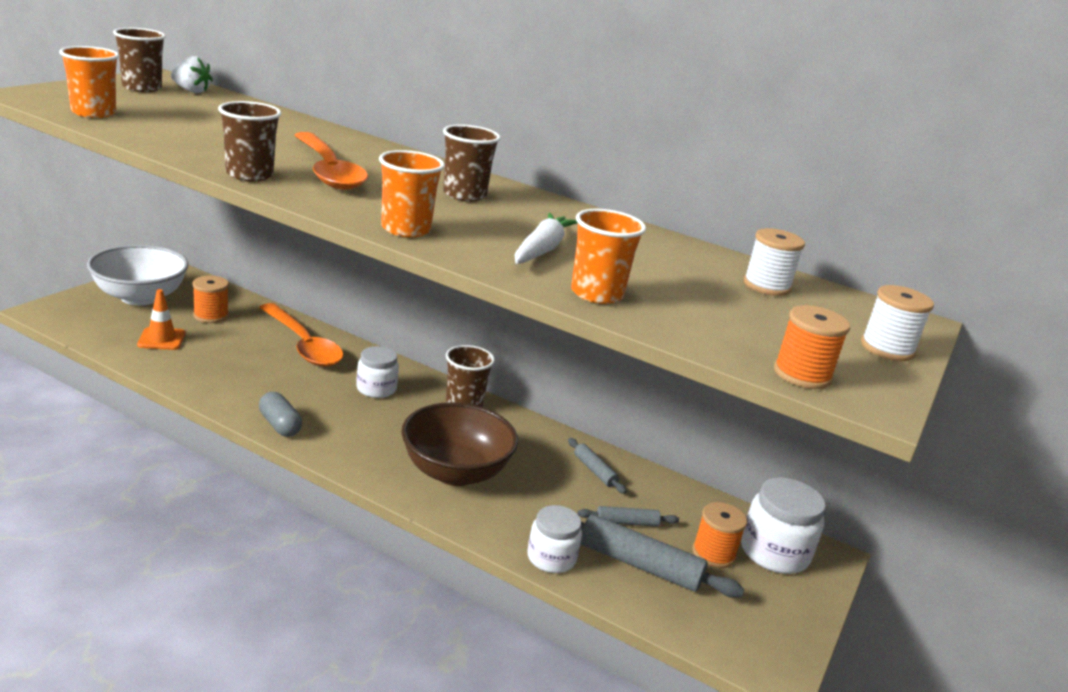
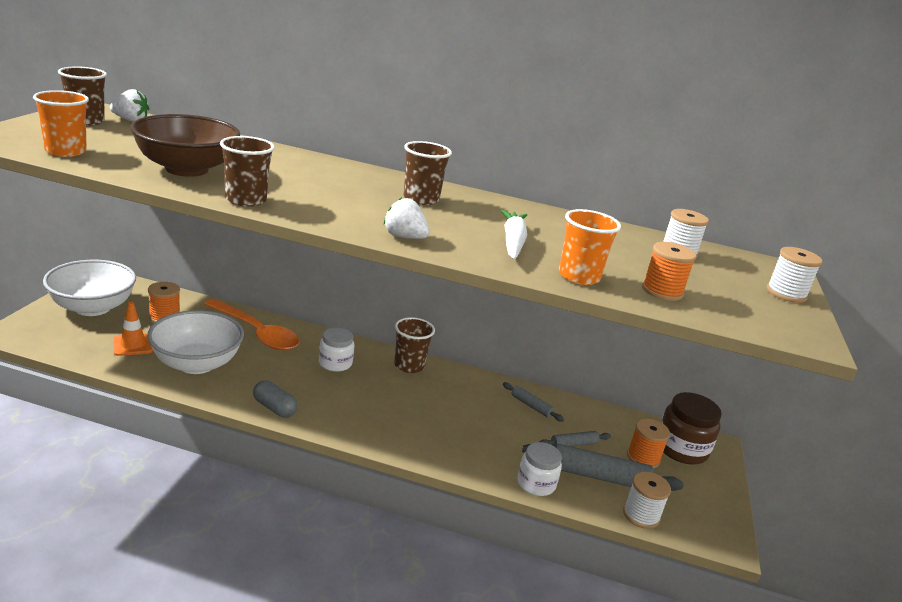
camera: 15 degrees left, 0 degrees up
(219, 367) = (196, 364): none -> white bowl
(328, 171) = (304, 189): orange spoon -> none
(405, 229) = (404, 237): orange cup -> white strawberry
(455, 472) = (431, 425): brown bowl -> brown bowl (186, 169)
(672, 619) = (641, 515): none -> white spool
(774, 552) = (681, 449): white jar -> brown jar
(802, 375) = (754, 324): orange spool -> orange spool (662, 291)

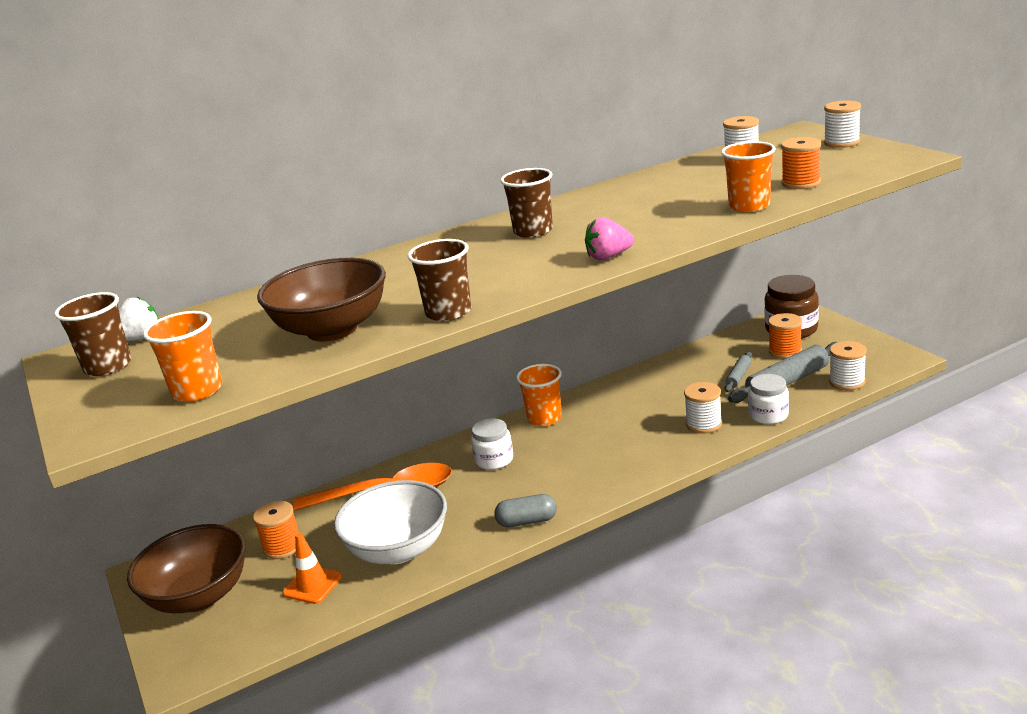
camera: 35 degrees left, 0 degrees up
(92, 308) = (199, 596): white bowl -> brown bowl
(404, 237) = (608, 257): white strawberry -> pink strawberry
(409, 365) = (544, 418): brown cup -> orange cup
(484, 450) = (704, 424): none -> white spool
(513, 242) = (662, 215): white carrot -> none
(531, 406) = (670, 376): grey rolling pin -> none

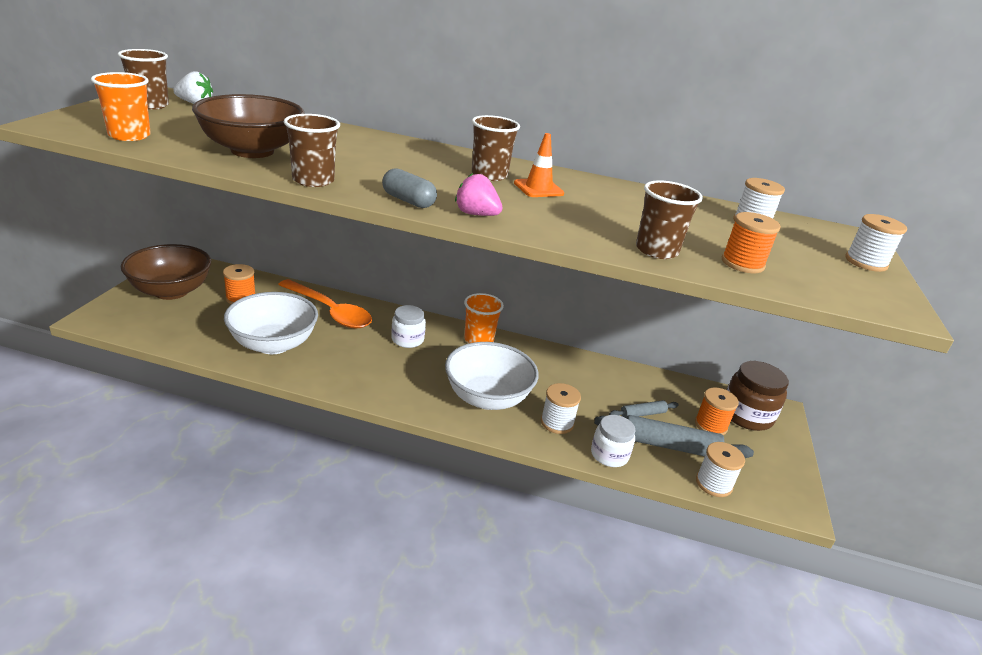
camera: 35 degrees right, 5 degrees up
(312, 585) = (211, 327): orange traffic cone -> orange traffic cone (538, 188)
(527, 521) = (351, 386): grey capsule -> grey capsule (408, 201)
(632, 447) = (487, 398): none -> white bowl
(749, 206) = (656, 250): orange cup -> brown cup

